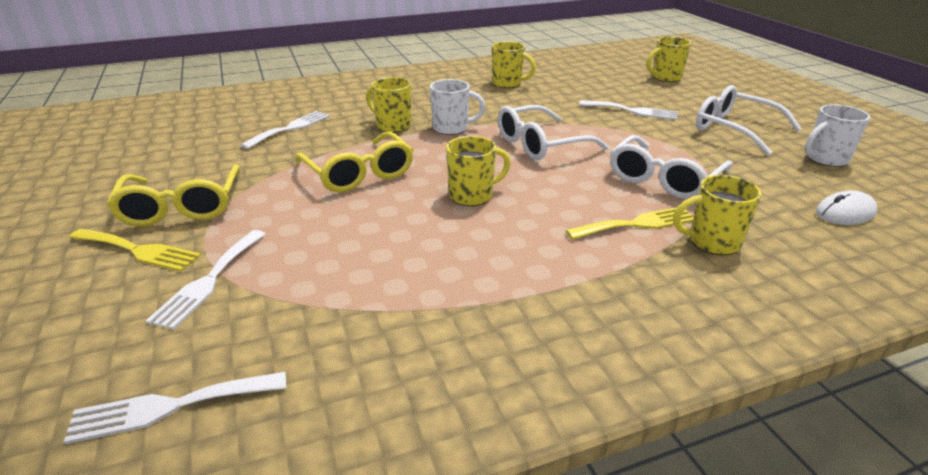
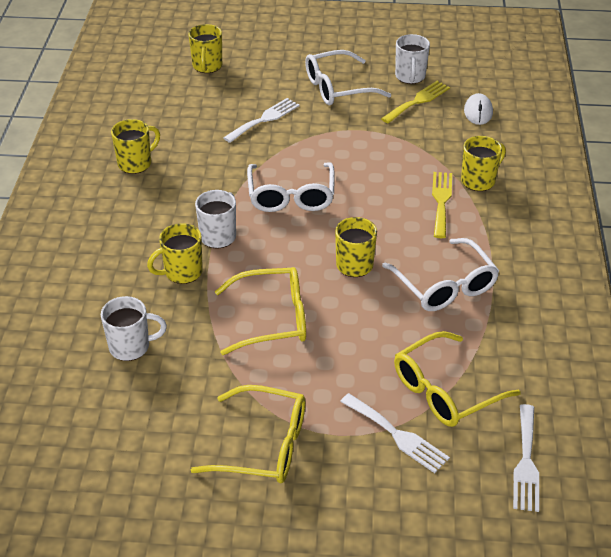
camera: 65 degrees left, 10 degrees up
(138, 250) = (328, 477): yellow fork -> yellow fork (418, 101)
(290, 128) = (131, 347): white fork -> white mug
(295, 299) = (444, 391): none -> yellow glasses
(663, 179) = (390, 161): white glasses -> white glasses (445, 286)
(712, 242) = (479, 180): yellow mug -> yellow mug turned 150 degrees counterclockwise

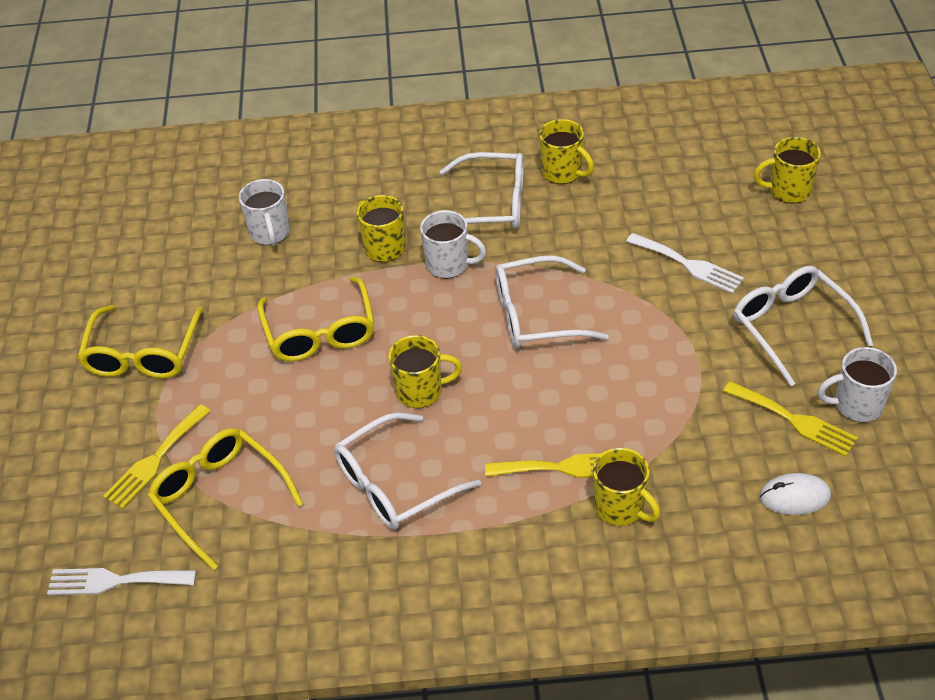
camera: 85 degrees right, 5 degrees up
(156, 205) = (492, 204): none -> white glasses
(397, 435) = (155, 460): white fork -> yellow fork

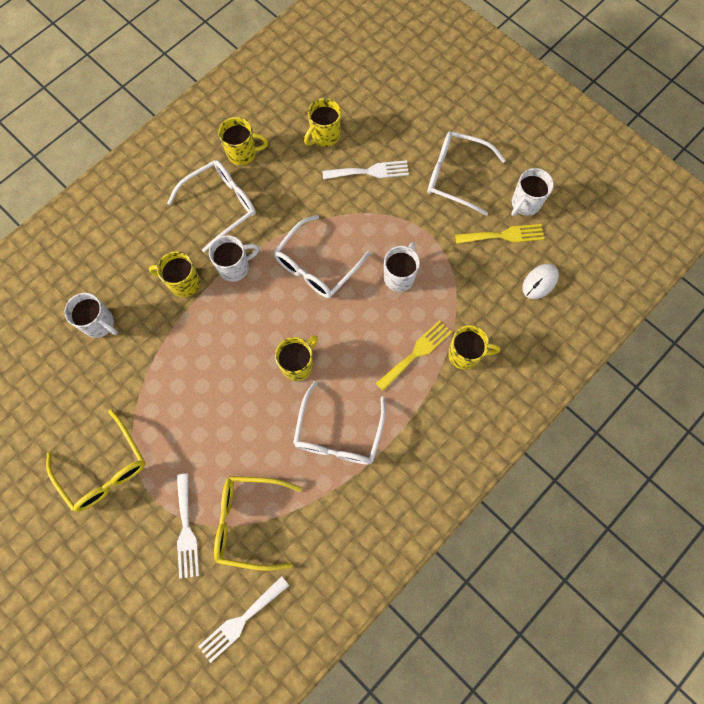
camera: 45 degrees left, 25 degrees up
(155, 460) = (186, 530): yellow fork -> white fork
(320, 332) = (202, 370): yellow glasses -> none
(620, 382) = (399, 276): none -> white mug
(788, 191) = (381, 82): yellow mug -> yellow mug (324, 136)

